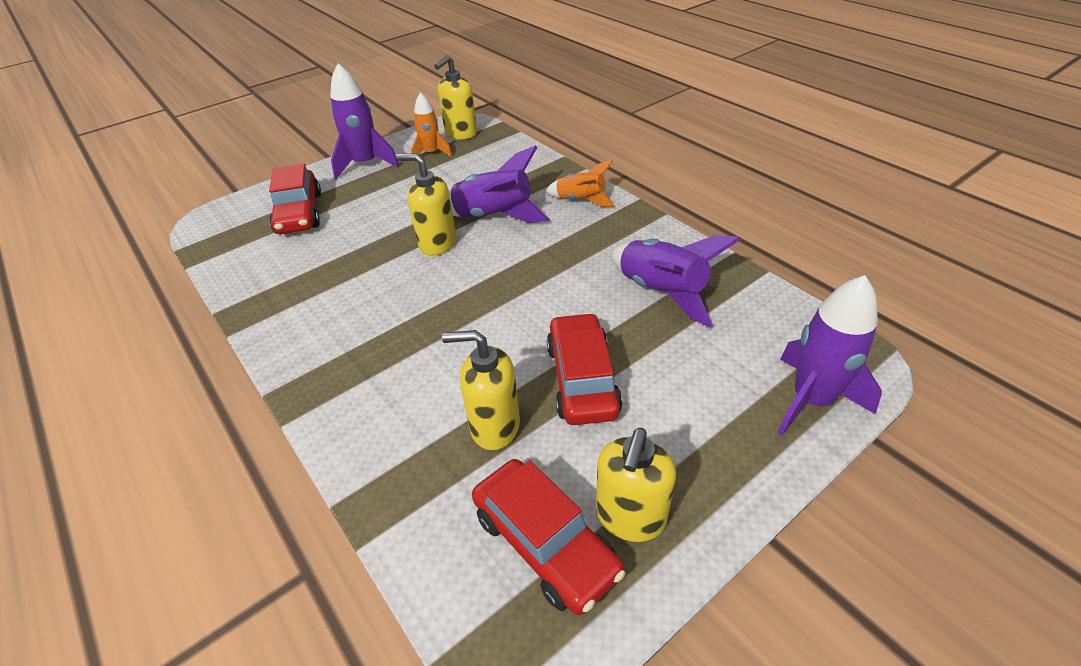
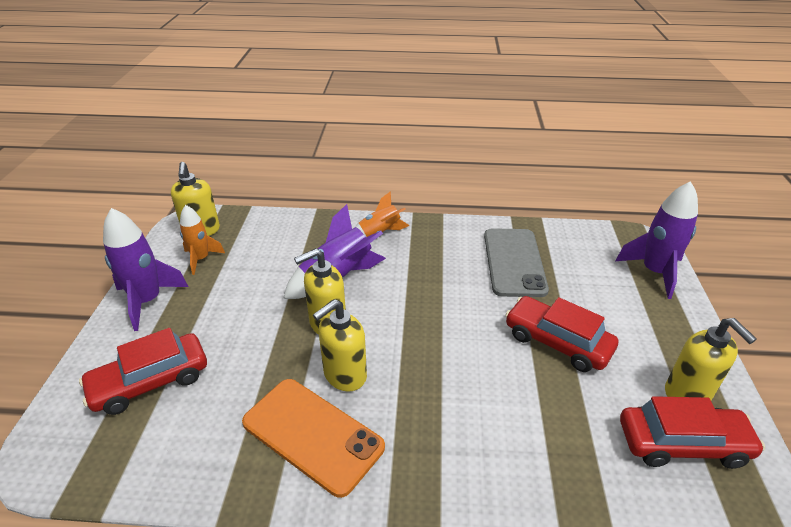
camera: 50 degrees left, 5 degrees down
(299, 213) = (150, 381): red car -> red car turned 120 degrees clockwise
(322, 305) = (312, 434): none -> orange phone
(494, 426) = (562, 409): yellow soap dispenser -> yellow soap dispenser (344, 375)
(661, 292) = (514, 262): purple rocket -> grey phone

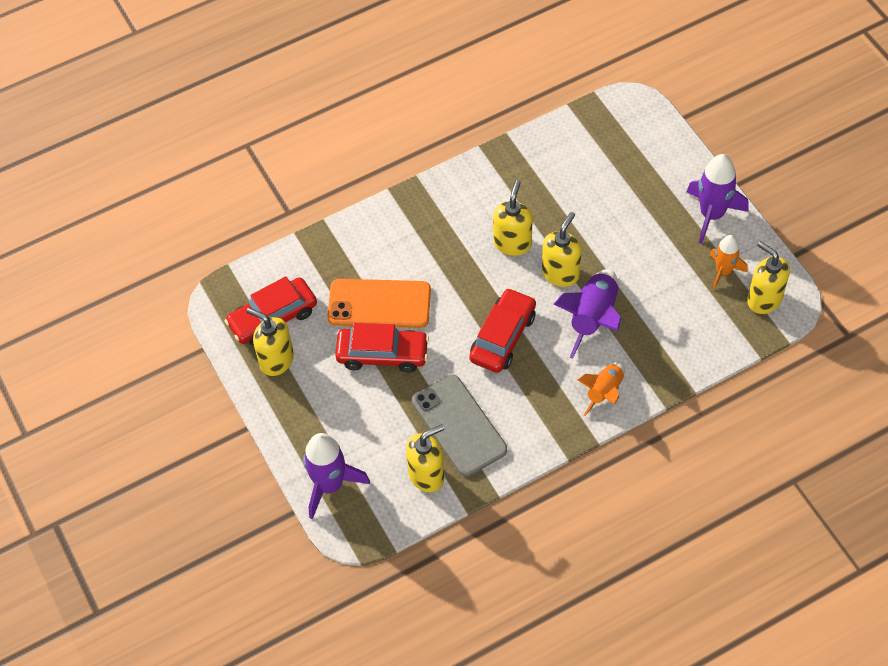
camera: 150 degrees right, 20 degrees up
(150, 381) = (631, 169): red car -> red car (503, 337)
(312, 434) = (498, 198): orange phone -> orange phone (379, 304)
(562, 245) = (427, 475): none -> yellow soap dispenser

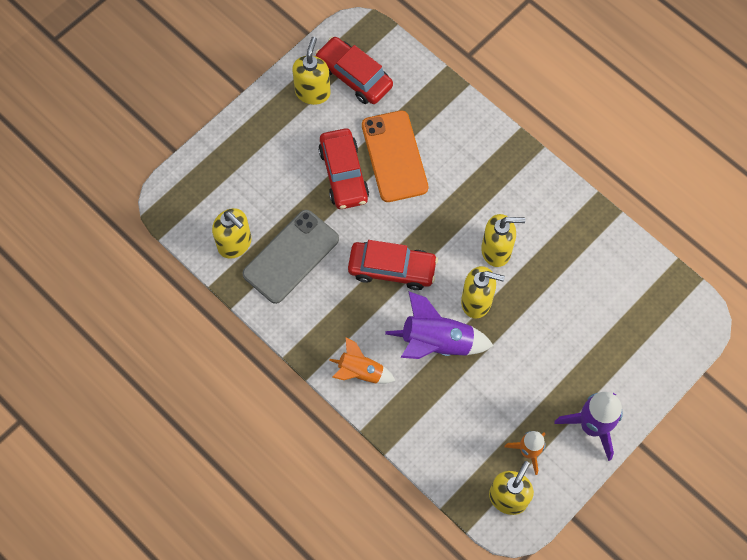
camera: 70 degrees right, 10 degrees up
(330, 485) = (205, 170): purple rocket -> none

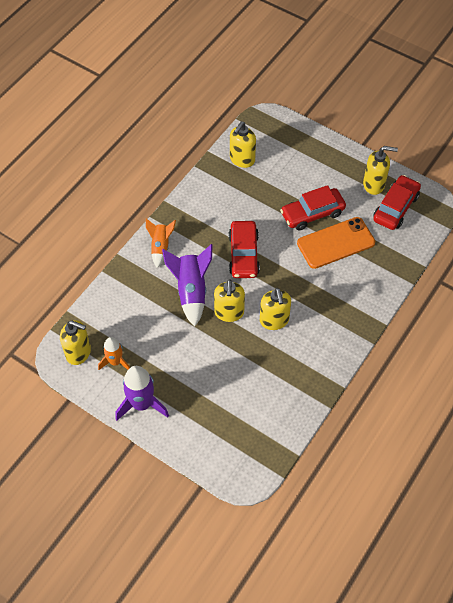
camera: 80 degrees right, 10 degrees down
(291, 256) = (239, 193): grey phone -> none

